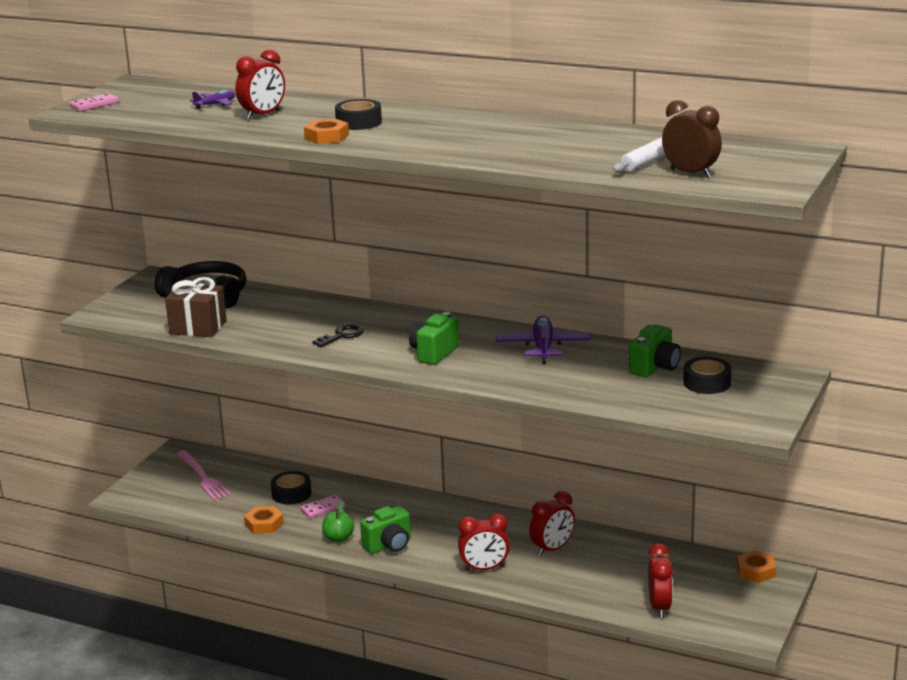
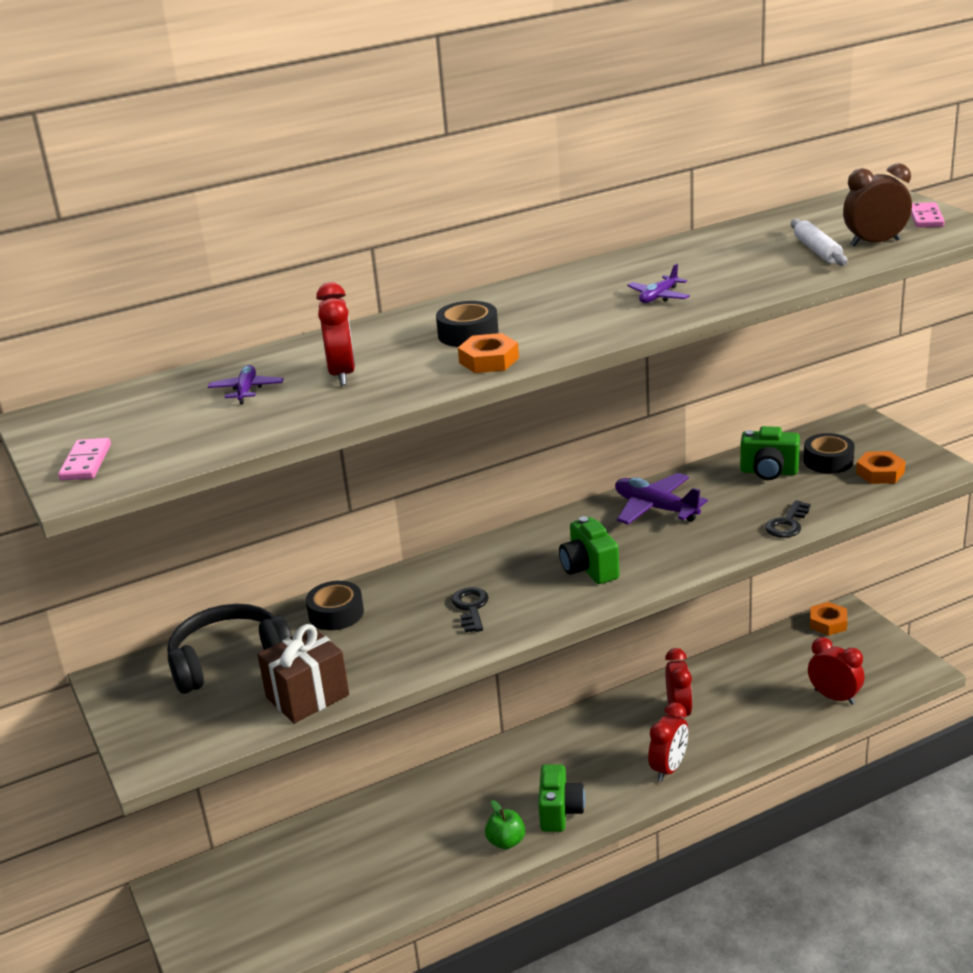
camera: 50 degrees left, 5 degrees up
(203, 477) = (254, 892): pink fork -> none
(264, 524) = (413, 886): orange nut -> orange nut (880, 473)
(291, 494) = (377, 837): black tape -> black tape (336, 613)
(323, 508) = (435, 827): pink domino -> pink domino (926, 218)
(488, 146) = (659, 297): none -> purple plane
(587, 396) = (787, 524): none -> black key
(655, 368) = (769, 472): green camera -> green camera turned 120 degrees clockwise

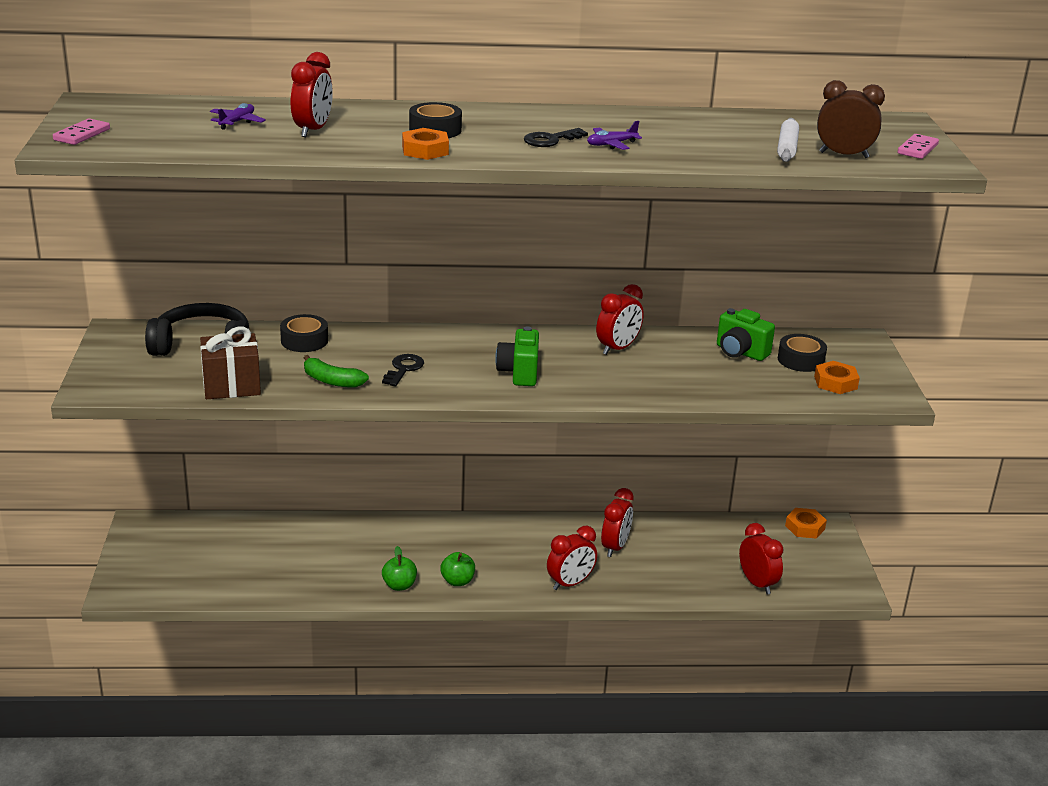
camera: 20 degrees right, 0 degrees up
(410, 649) = (332, 381): none -> green banana
(560, 812) = (457, 581): green camera -> green apple
(655, 508) = (617, 348): purple plane -> red clock
(787, 524) = (713, 393): black key -> black key (551, 140)

